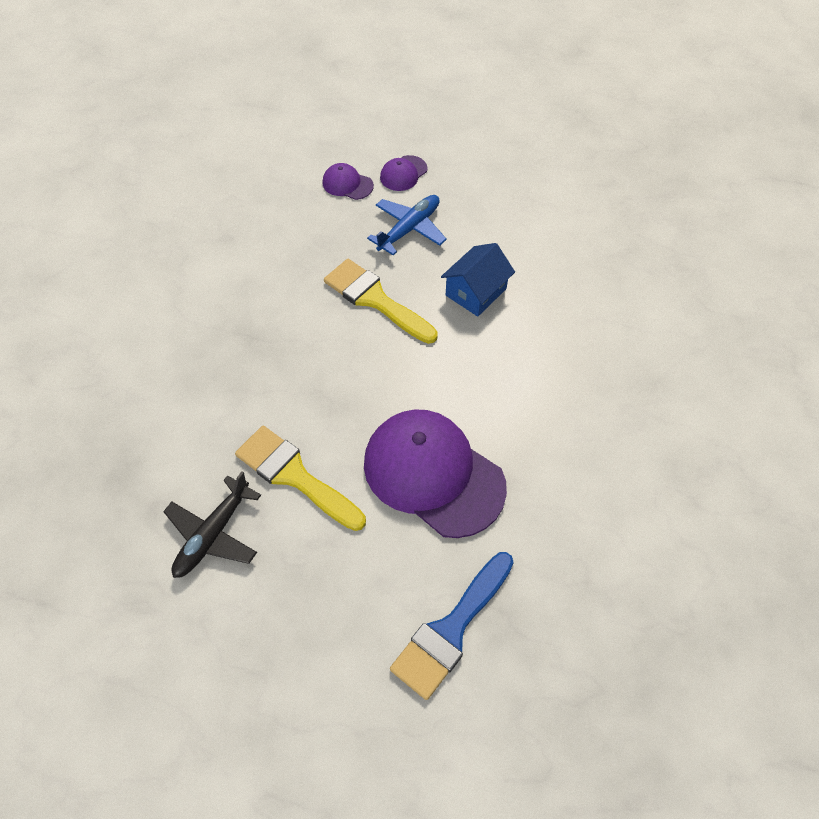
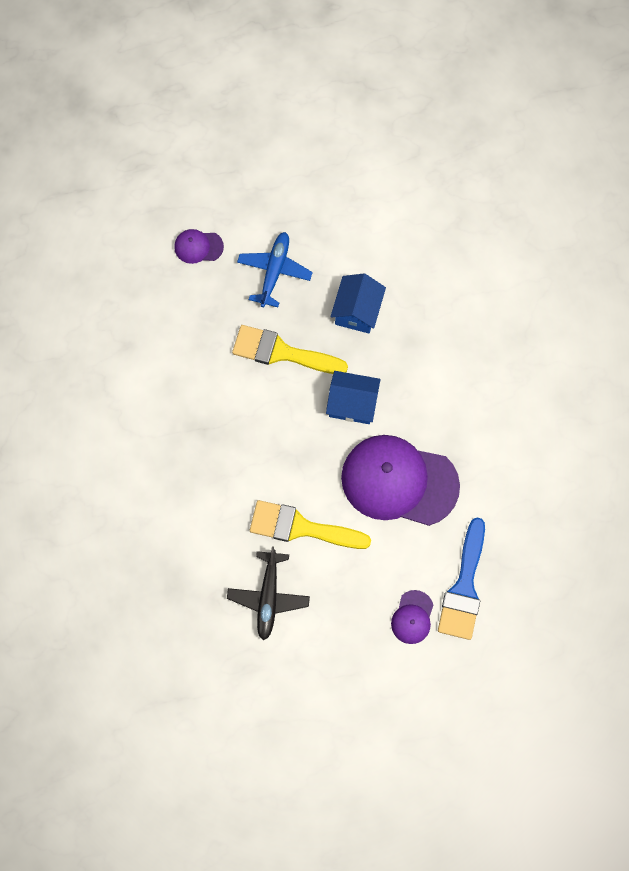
camera: 25 degrees left, 15 degrees up
(403, 173) = (240, 215): purple cap -> purple cap (412, 617)
(423, 375) = (352, 403): none -> blue house

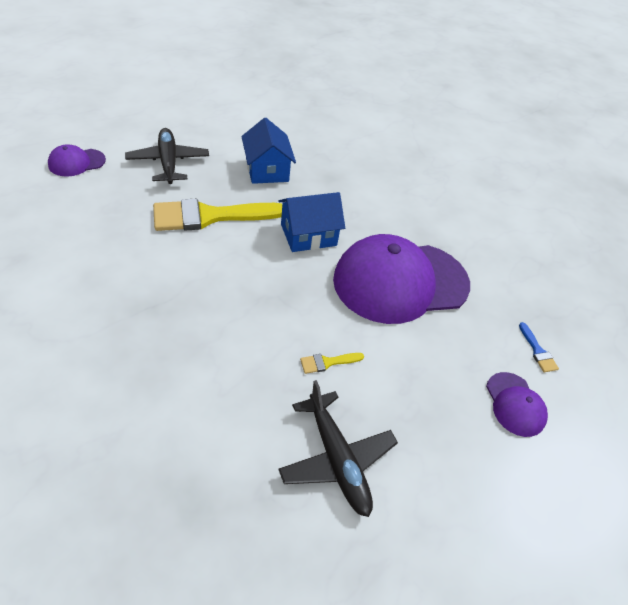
camera: 35 degrees left, 25 degrees down
(274, 272) = (168, 162): blue plane -> black plane
(301, 527) = (327, 362): yellow brush -> yellow brush, size x0.40
(464, 587) = (537, 351): blue brush -> blue brush, size x0.40

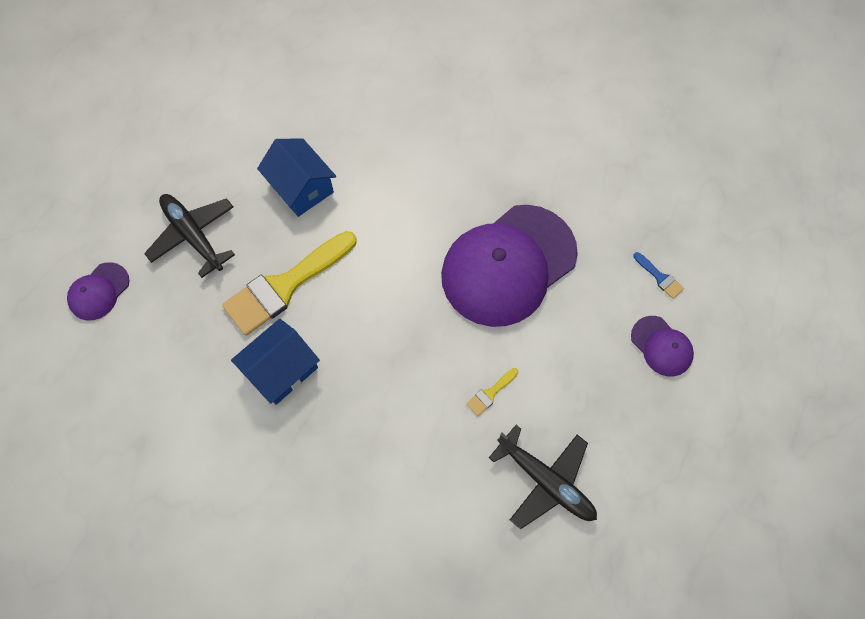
camera: 20 degrees left, 20 degrees up
(308, 235) = (394, 255): blue house -> blue house (281, 369)

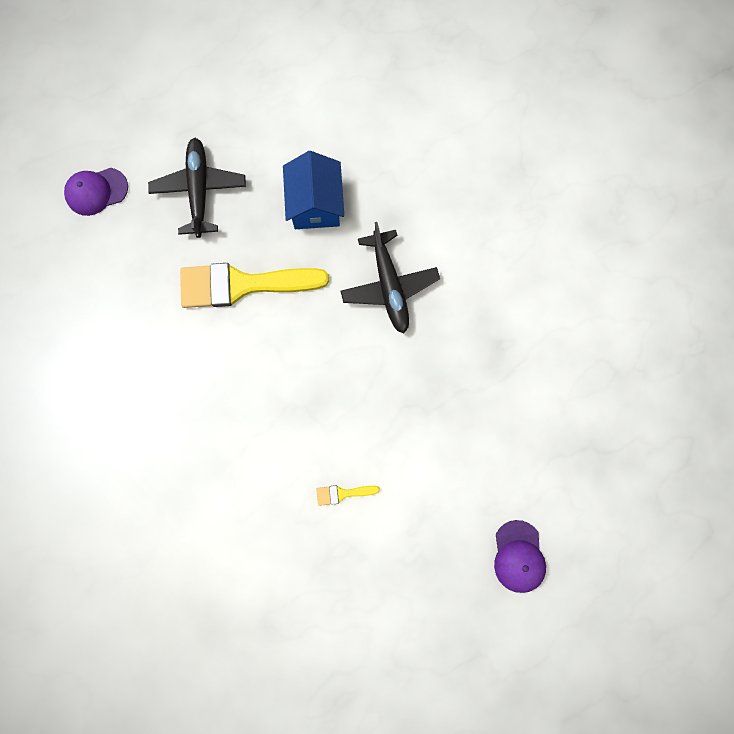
camera: 35 degrees right, 10 degrees up
(281, 369) = (192, 355): blue house -> none
(508, 265) = (440, 393): purple cap -> none
(545, 480) = (334, 597): black plane -> black plane (389, 286)
(660, 277) = (565, 495): blue brush -> none

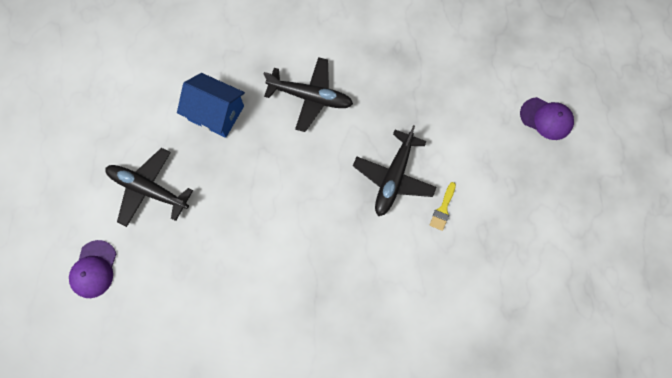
camera: 60 degrees left, 5 degrees down
(242, 285) = (244, 197): yellow brush -> none
(349, 422) = (394, 177): none -> black plane

